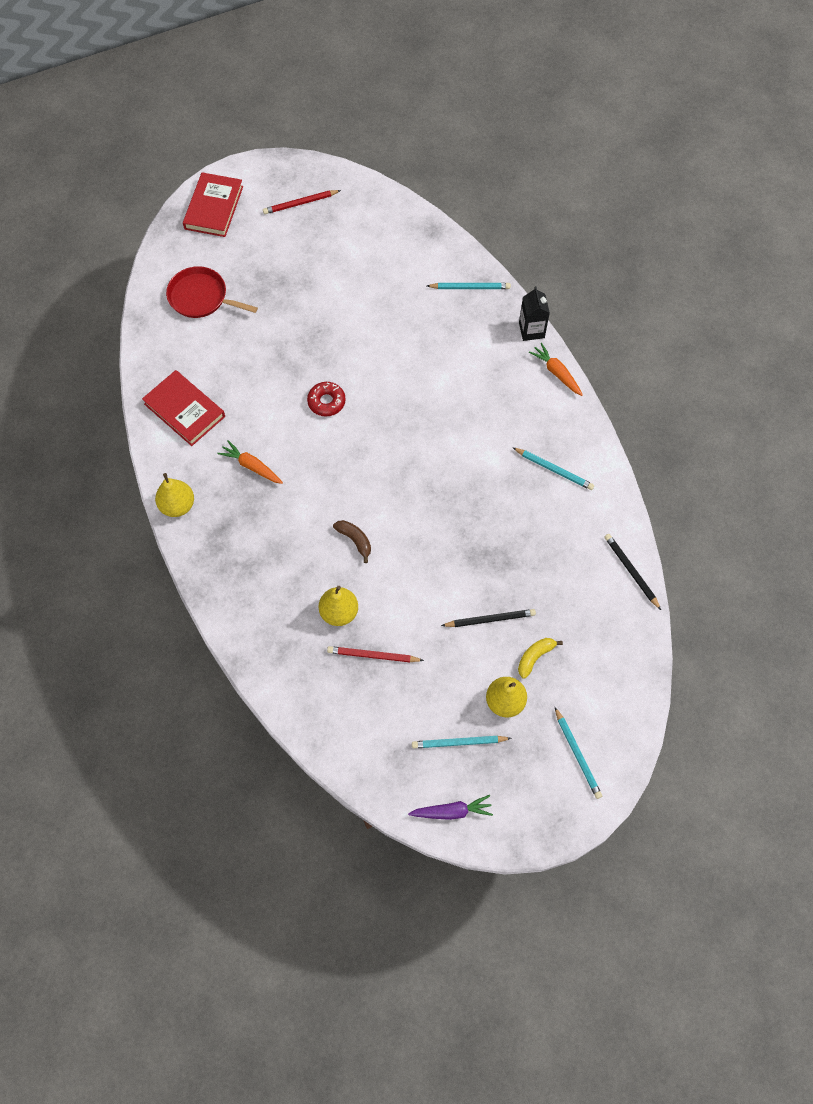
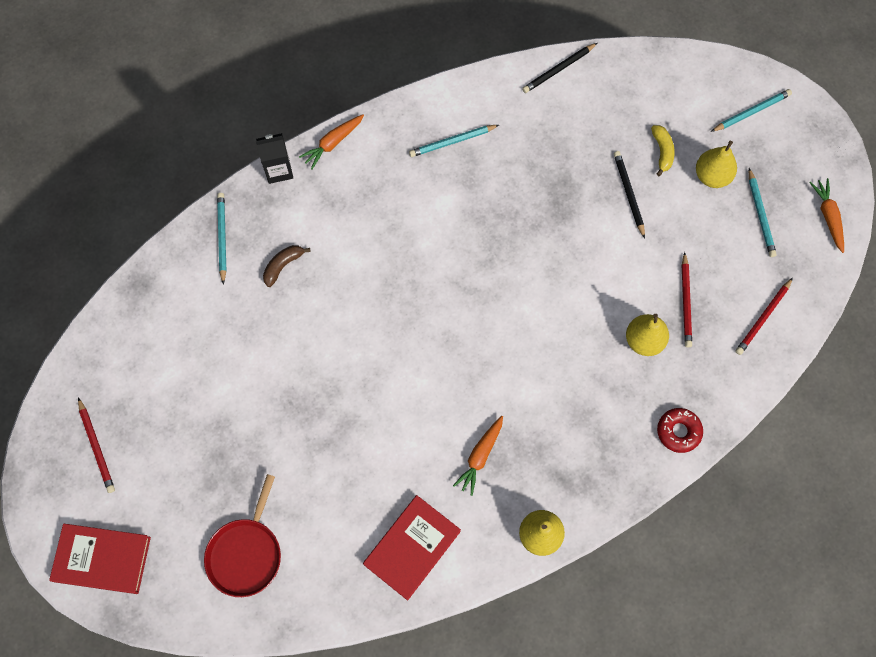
camera: 95 degrees left, 5 degrees up
(326, 402) = (388, 382): red donut -> red donut (678, 431)
(349, 725) = (763, 318): none -> red pencil
(355, 540) = (558, 333): brown banana -> brown banana (283, 266)
(452, 811) = (828, 216): purple carrot -> orange carrot
(535, 657) = (662, 151): yellow banana -> yellow banana turned 135 degrees counterclockwise
(554, 470) = (452, 142): turquoise pencil -> turquoise pencil turned 135 degrees counterclockwise

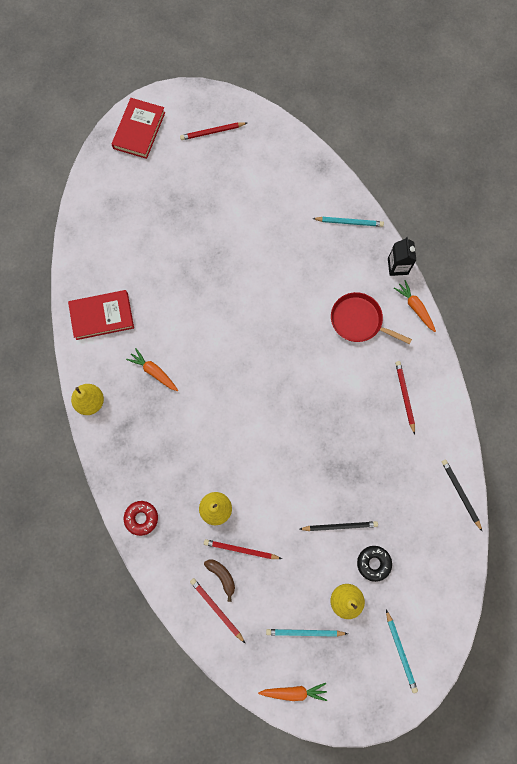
camera: 100 degrees right, 5 degrees up
(246, 553) = (123, 213): red pan -> red pan (359, 321)
(283, 266) = (320, 260): brown banana -> brown banana (222, 576)
(412, 548) = (102, 316): red book -> red book turned 60 degrees counterclockwise
(452, 142) = (405, 396): turquoise pencil -> red pencil
(662, 151) = (373, 563): yellow banana -> black donut

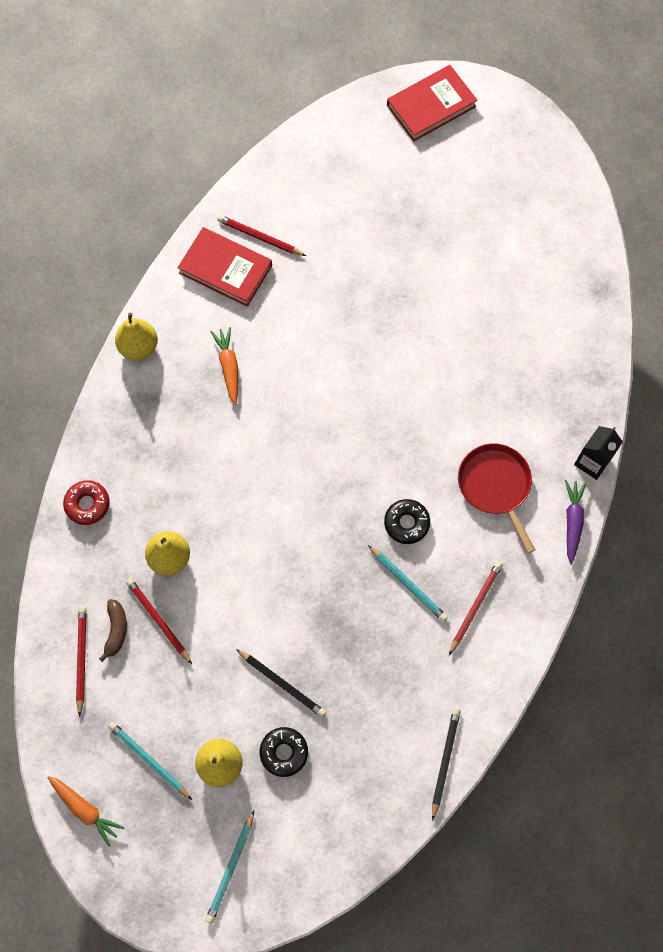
camera: 40 degrees right, 5 degrees down
(212, 132) = (509, 164): red pencil -> red pencil (260, 237)
(329, 380) = (406, 523): none -> black donut
(349, 222) = (578, 372): turquoise pencil -> turquoise pencil (408, 584)
(415, 307) = (572, 521): orange carrot -> purple carrot

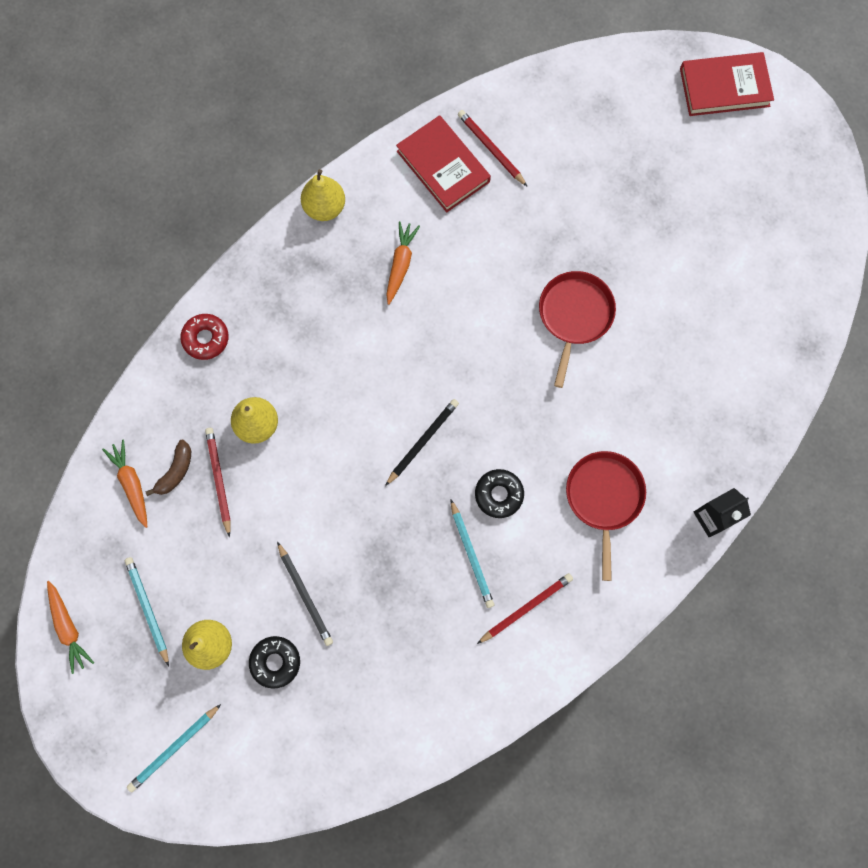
camera: 25 degrees right, 5 degrees up
(81, 659) = (131, 484): red pencil -> orange carrot
(398, 346) = (574, 316): none -> red pan
(445, 761) = (423, 745): black pencil -> black pencil (422, 441)
(572, 521) = (664, 568): purple carrot -> none

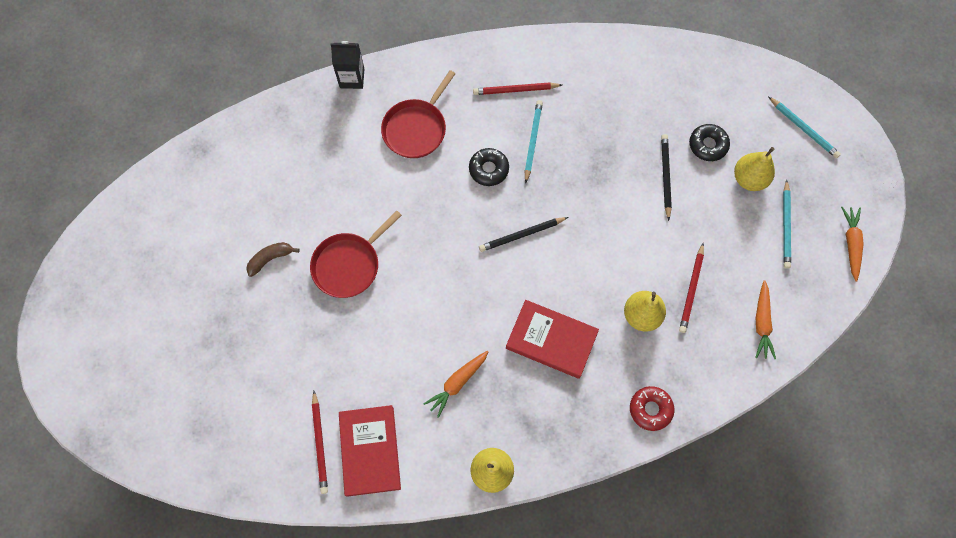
camera: 150 degrees left, 5 degrees down
(174, 748) = (803, 129): turquoise pencil -> turquoise pencil turned 60 degrees clockwise
(175, 471) = (722, 314): brown banana -> brown banana (270, 259)
(724, 87) = (92, 385): red book -> red book (551, 340)

